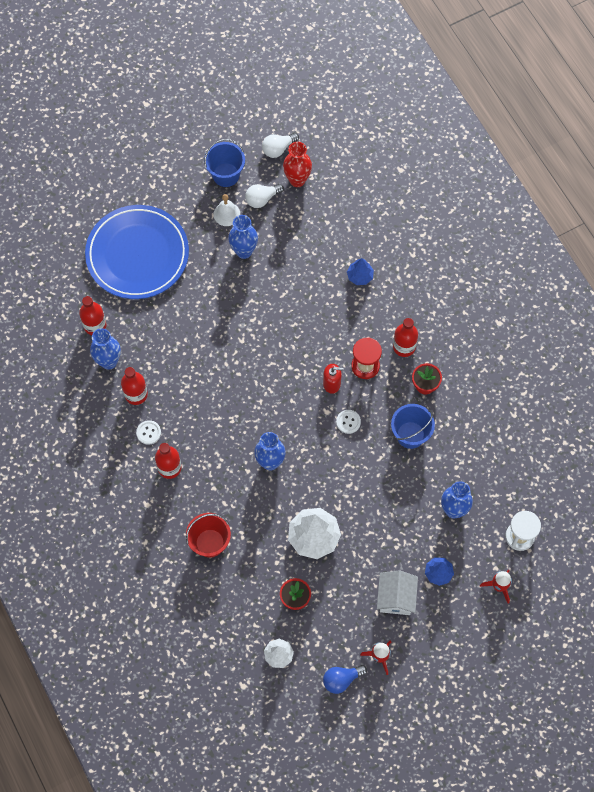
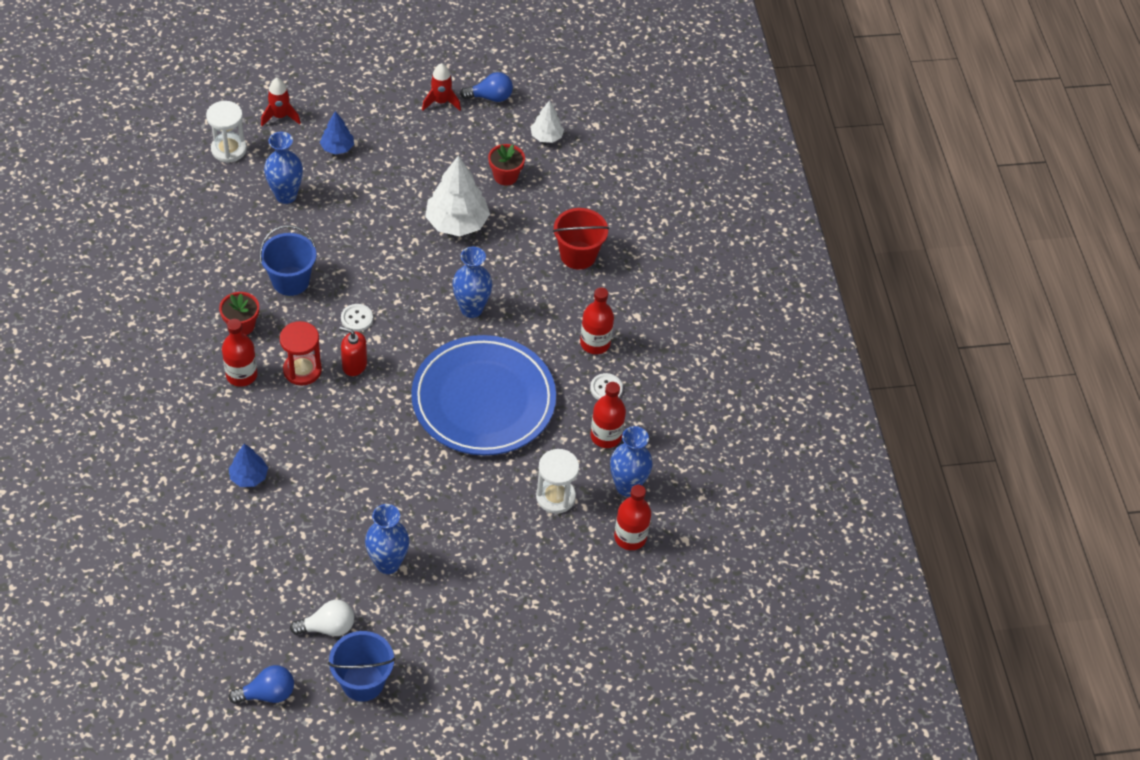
camera: 165 degrees left, 15 degrees down
(137, 254) = (537, 611): blue plate -> blue plate (483, 400)
(154, 336) = (555, 497): none -> white hourglass
(226, 214) = (388, 624): white bell -> none
(278, 149) = (267, 693): white light bulb -> blue light bulb
(297, 180) = (263, 636): red vase -> none
(396, 597) = (396, 142): white house -> none

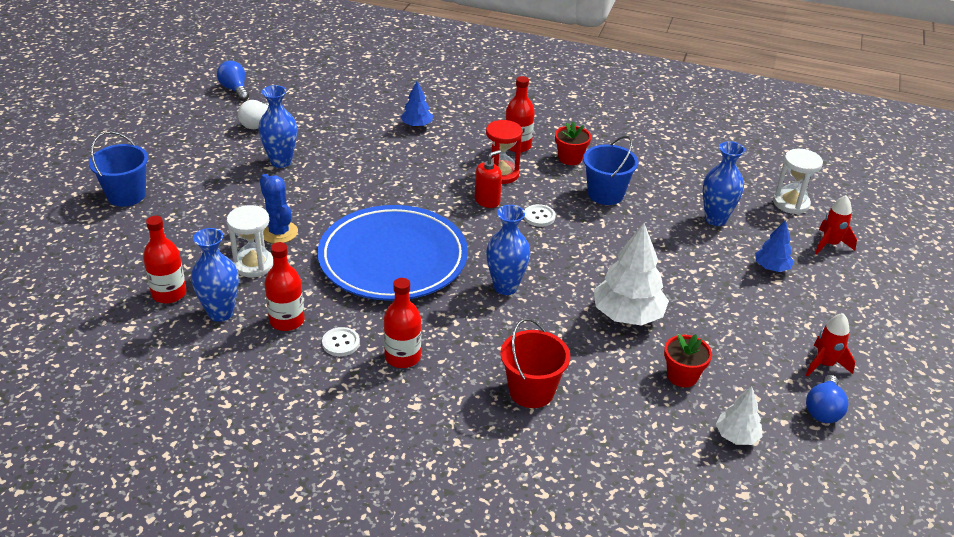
camera: 120 degrees right, 15 degrees down
(267, 693) = (235, 89): blue light bulb -> blue light bulb turned 135 degrees clockwise
(363, 682) = (199, 125): blue bucket -> blue bucket (126, 195)
(500, 502) = (279, 232): none -> blue cactus

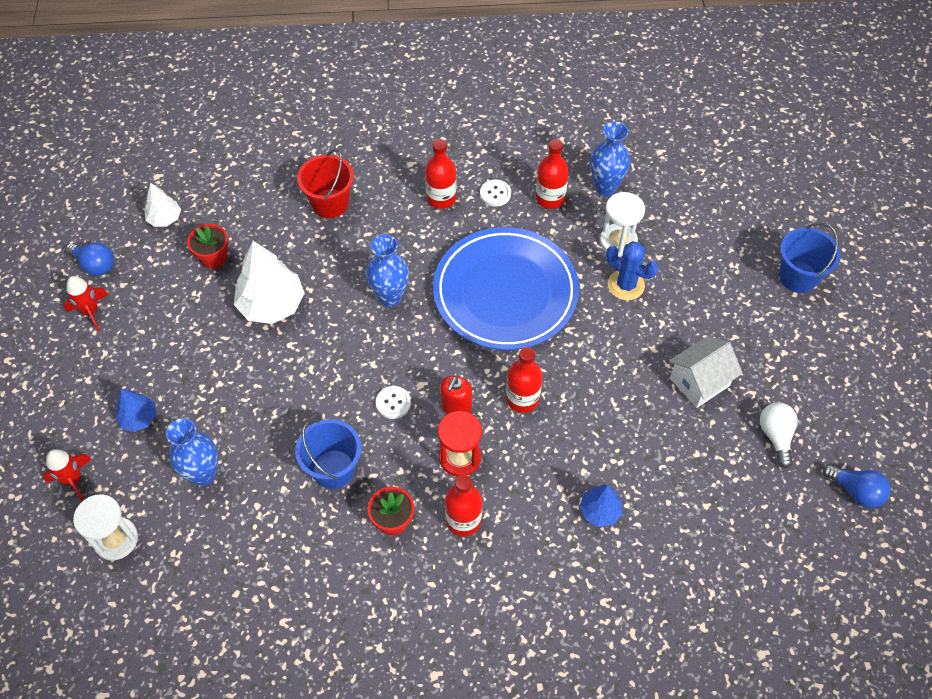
camera: 160 degrees right, 20 degrees up
(169, 294) = (659, 189): red bottle -> red bottle (522, 399)
(281, 162) = (699, 382): blue vase -> white house
(823, 410) = (95, 265): blue light bulb -> blue light bulb turned 120 degrees clockwise

